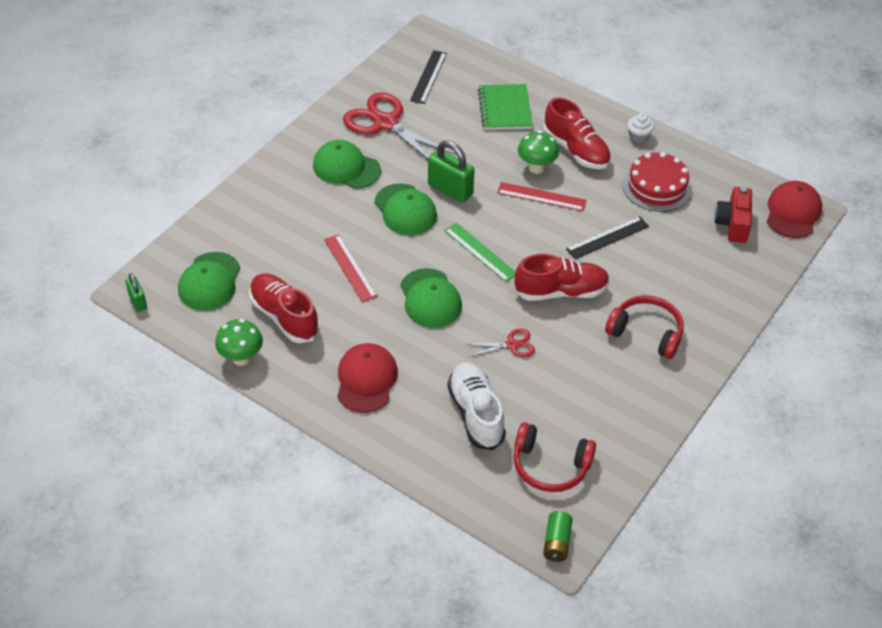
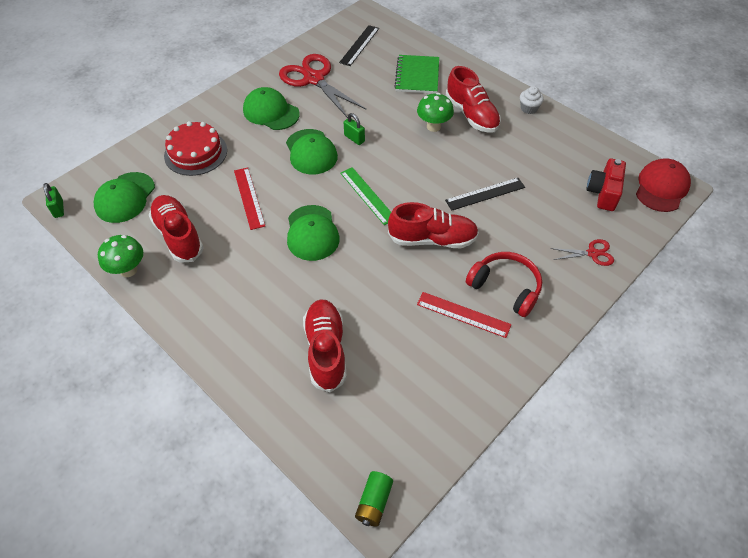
camera: 10 degrees right, 5 degrees up
(366, 379) = (233, 304): red cap -> none
(450, 190) = (354, 138): green padlock -> green padlock, size x0.56
(476, 414) = (326, 350): white shoe -> red shoe
(512, 345) = (376, 285): red scissors -> red scissors (593, 253)
(541, 196) = (433, 152): red ruler -> red ruler (463, 314)
(550, 466) = (385, 414): red headphones -> none
(657, 186) = (538, 152): red cake -> red cake (195, 153)

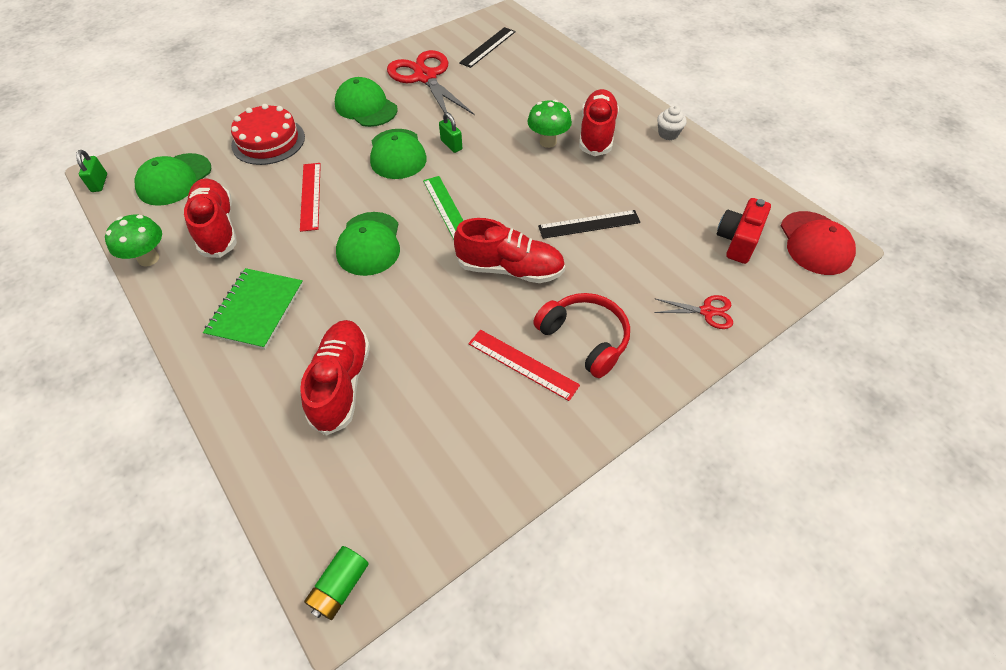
camera: 10 degrees right, 0 degrees up
(417, 76) = (545, 85): green notebook -> green notebook (256, 310)
(471, 115) = (597, 134): red shoe -> red shoe turned 150 degrees counterclockwise
(661, 187) = (815, 243): red cap -> red cap turned 135 degrees clockwise

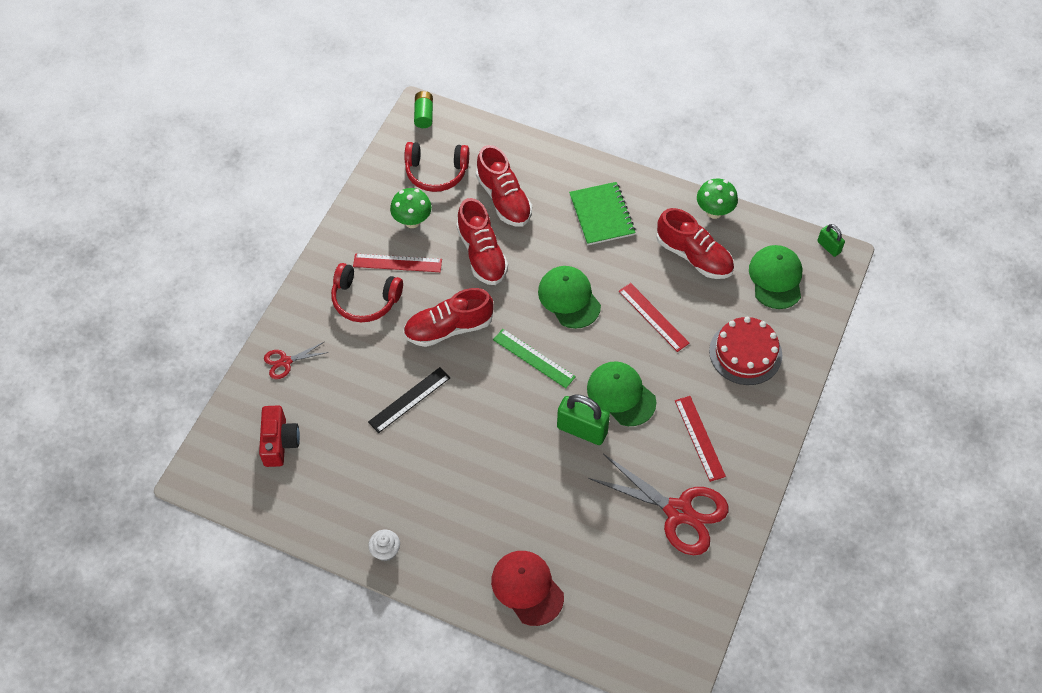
camera: 150 degrees right, 5 degrees up
(366, 107) = (699, 438): green cap -> red ruler
(394, 468) = (436, 172): none -> red headphones
(451, 145) = (582, 430): green padlock -> green padlock, size x1.79
(488, 47) = (651, 601): black ruler -> none
(548, 142) = (496, 479): green mushroom -> green mushroom (412, 221)
(597, 134) = (455, 515): red shoe -> red shoe (482, 254)
(815, 243) = (213, 471): red cap -> red cap (527, 588)

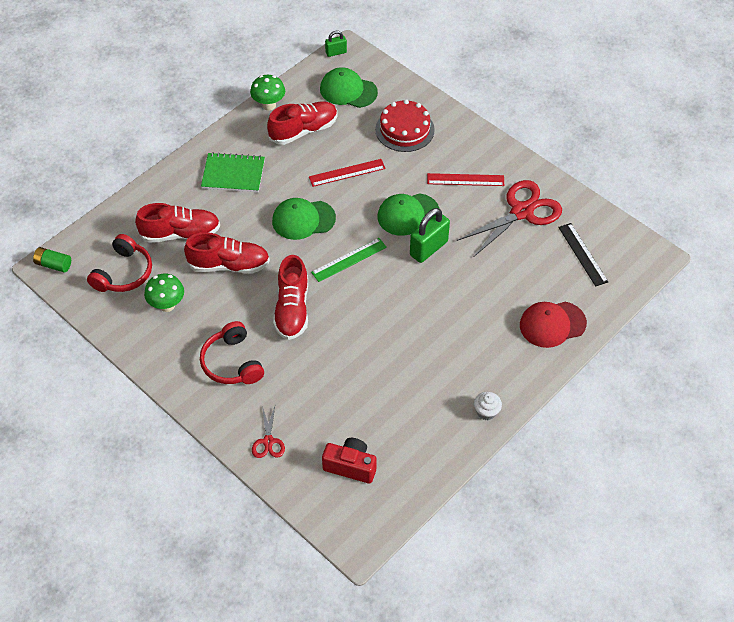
camera: 70 degrees left, 5 degrees down
(365, 299) = (232, 363): red headphones -> red headphones turned 120 degrees clockwise
(397, 263) = (206, 328): red ruler -> none
(409, 400) = (350, 357): black ruler -> black ruler (582, 254)

